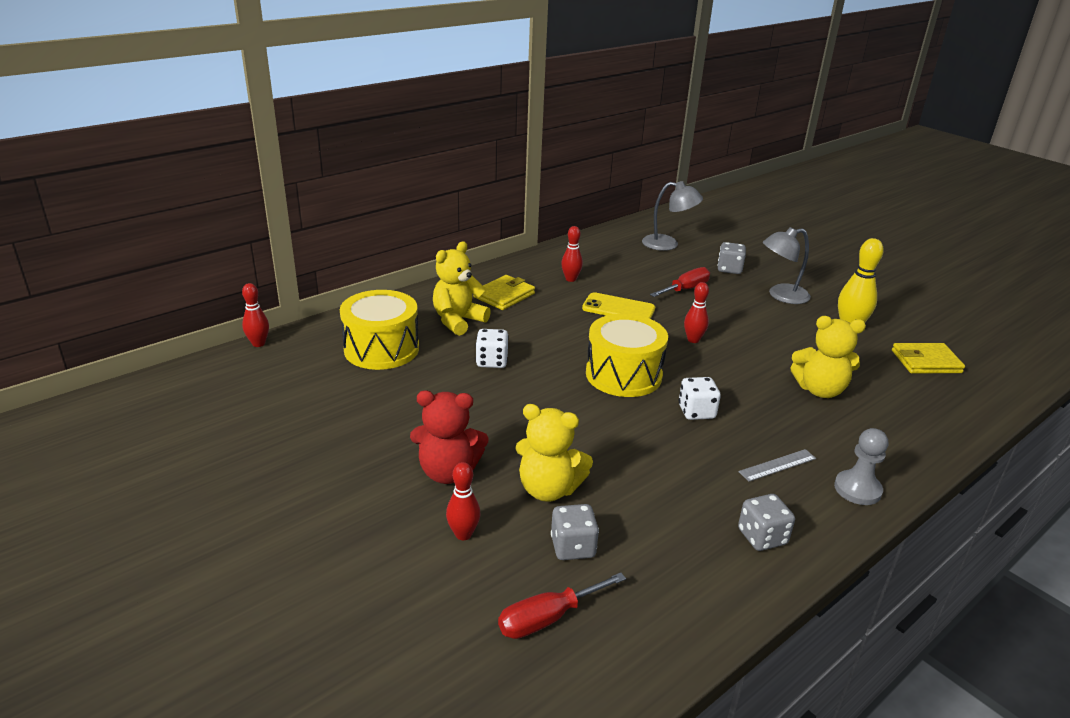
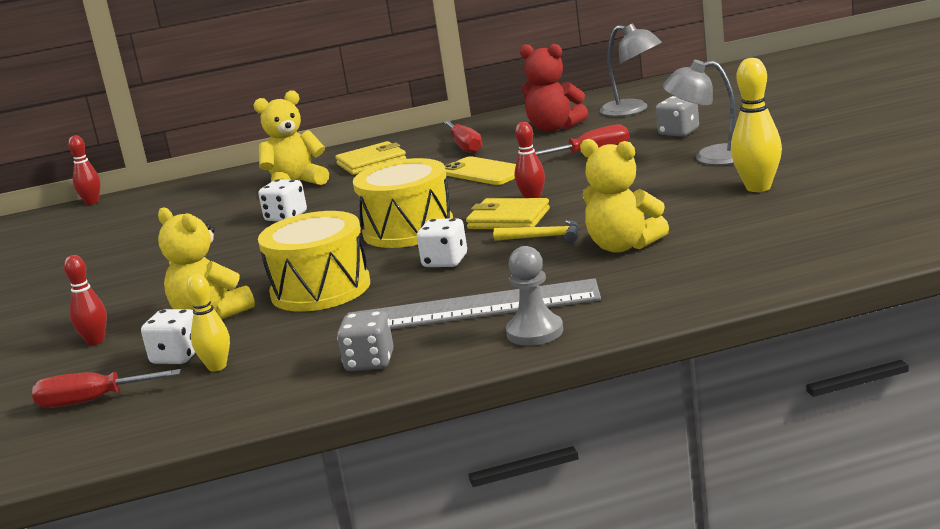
camera: 30 degrees right, 10 degrees down
(381, 349) = (194, 207): yellow drum -> yellow drum (320, 289)
(448, 472) = (138, 298): red teddy bear -> red teddy bear (554, 128)
(570, 279) = (465, 146): red bowling pin -> red screwdriver
(573, 547) = (177, 356): grey dice -> white dice
(627, 557) = (217, 367): none -> yellow bowling pin
(747, 381) = (543, 237): none -> yellow hammer
(777, 465) = (471, 308): grey ruler -> grey ruler, size x2.40
(926, 362) = (815, 221): yellow wallet -> yellow wallet (508, 219)

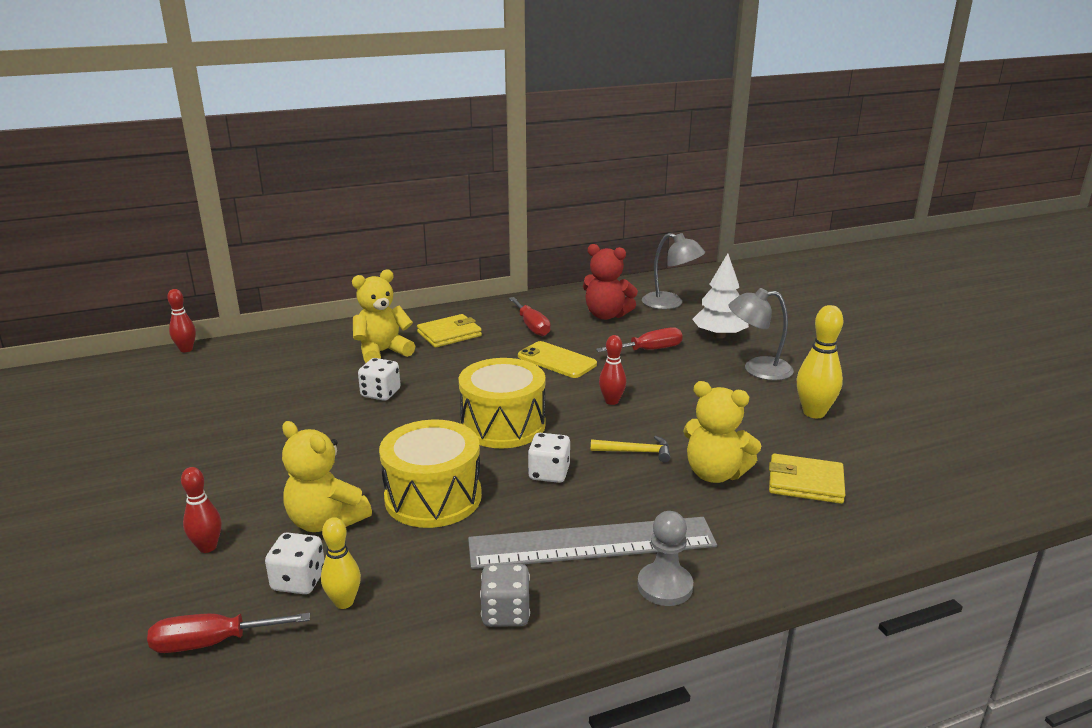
camera: 10 degrees left, 5 degrees up
(508, 219) = (596, 423): yellow wallet -> yellow wallet (805, 483)
(678, 132) = (719, 335): grey dice -> white tree

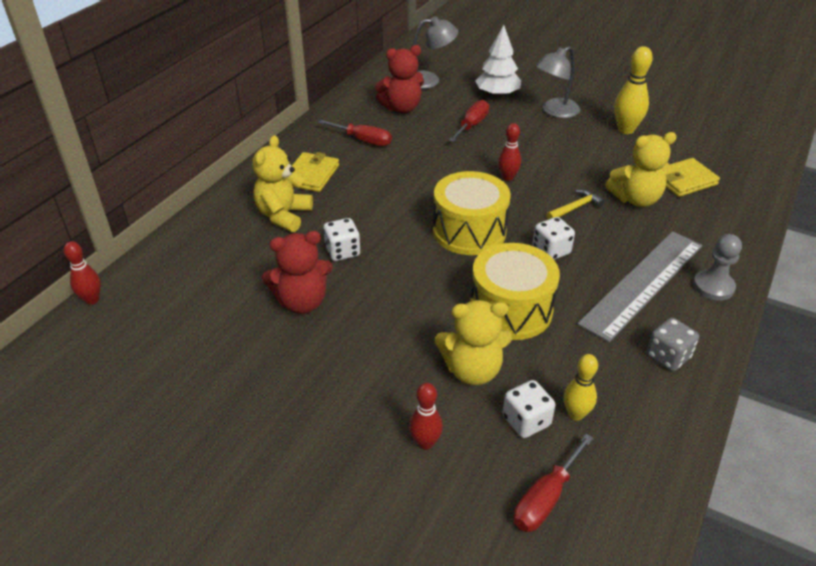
camera: 40 degrees left, 15 degrees up
(296, 412) = (302, 302): none -> red teddy bear
(557, 360) = (425, 162): yellow phone -> none

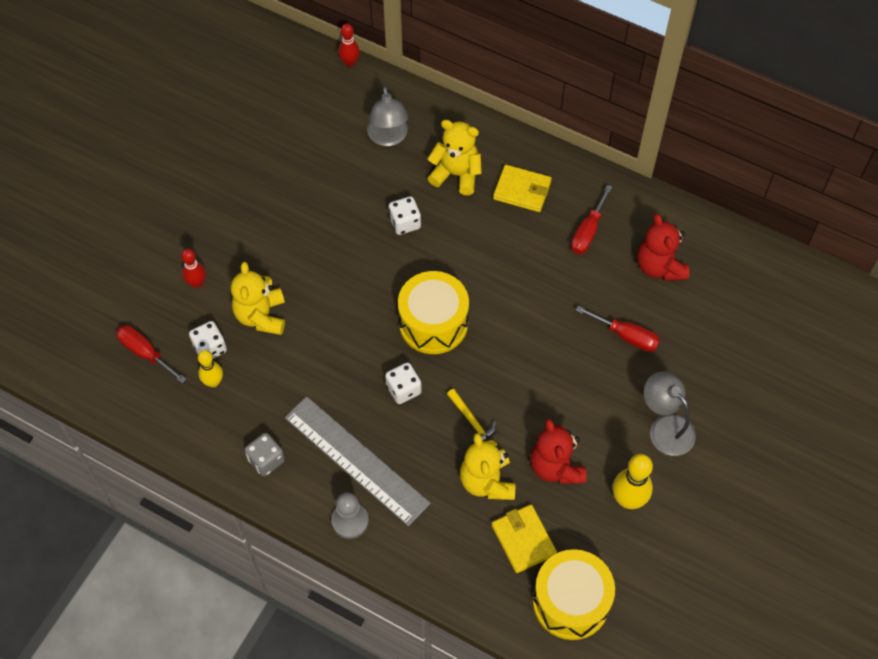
camera: 90 degrees right, 20 degrees up
(302, 302) = (342, 198): red teddy bear -> red teddy bear (556, 467)
(429, 80) = (730, 296): grey lamp -> grey lamp (388, 137)
(497, 94) = (701, 368): white tree -> none
(508, 177) = (523, 363): red bowling pin -> none
(511, 309) = (326, 348): yellow drum -> yellow drum (571, 602)

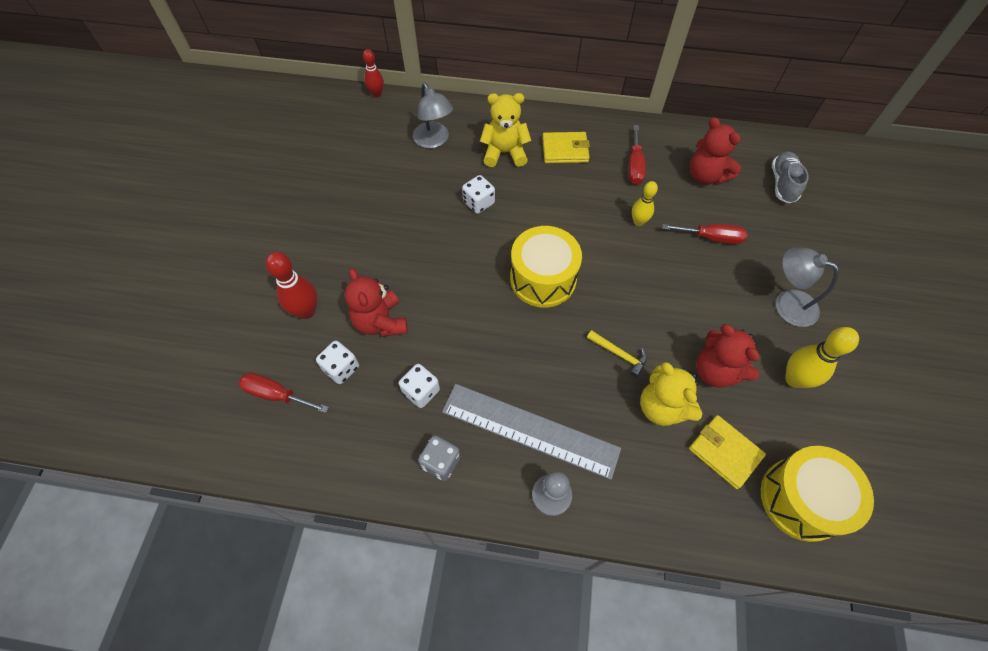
camera: 20 degrees left, 0 degrees up
(197, 283) = (306, 311): red bowling pin -> red bowling pin, size x1.56
(213, 382) = (357, 400): yellow bowling pin -> yellow bowling pin (638, 222)
(261, 316) = (381, 322): yellow teddy bear -> red teddy bear
(403, 389) = (544, 346): white dice -> white dice (421, 391)
(739, 301) = (783, 184): none -> grey shoe

